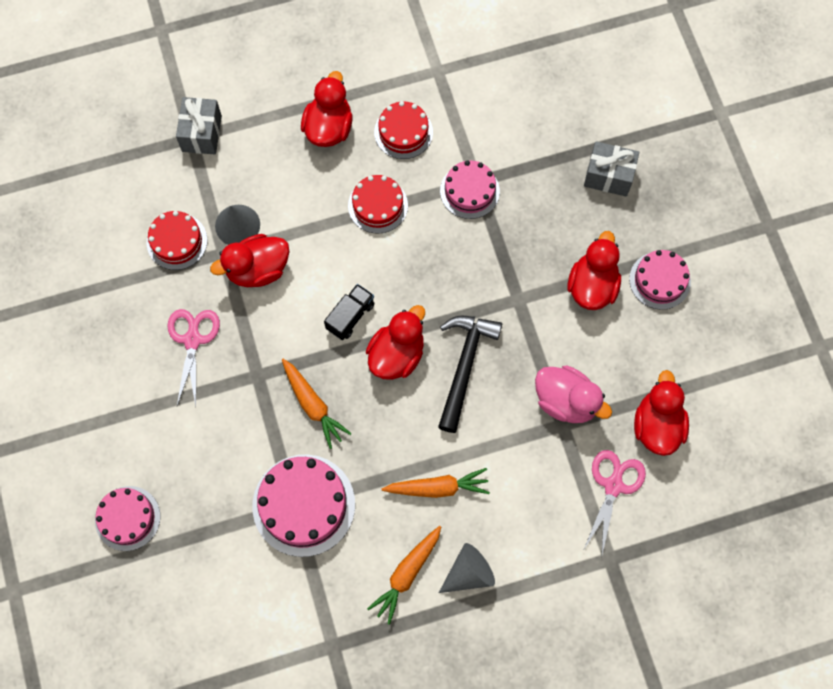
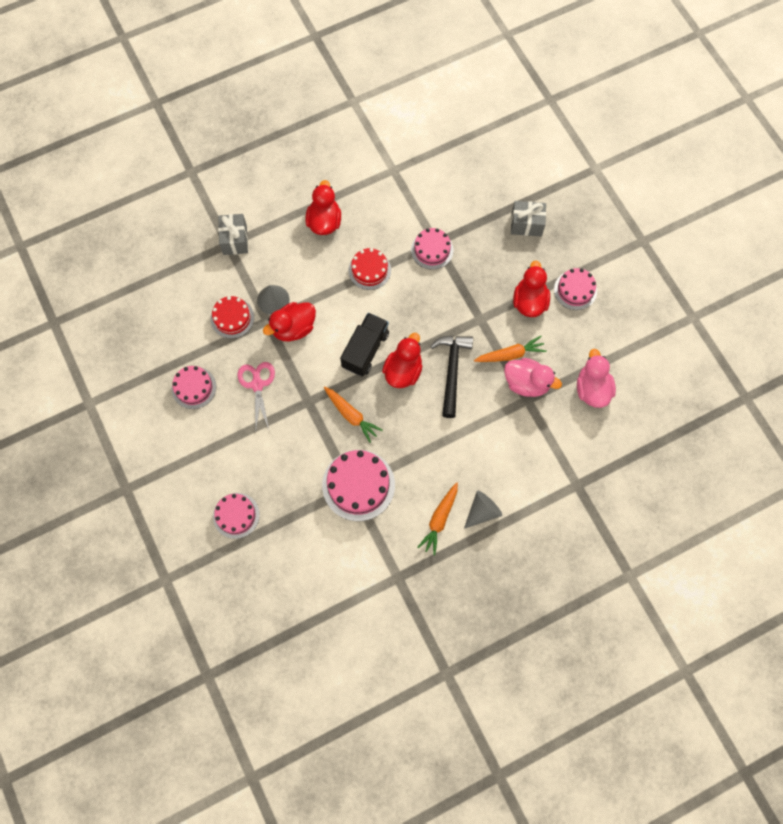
camera: 10 degrees left, 0 degrees up
(105, 329) = (194, 387): none -> pink cake
(350, 316) = (365, 350): black truck -> black truck, size x1.54
(403, 132) = (377, 216): red cake -> none
(438, 487) = (449, 457): orange carrot -> orange carrot (510, 354)
(613, 486) = (570, 435): pink scissors -> none
(657, 425) = (592, 389): red duck -> pink duck

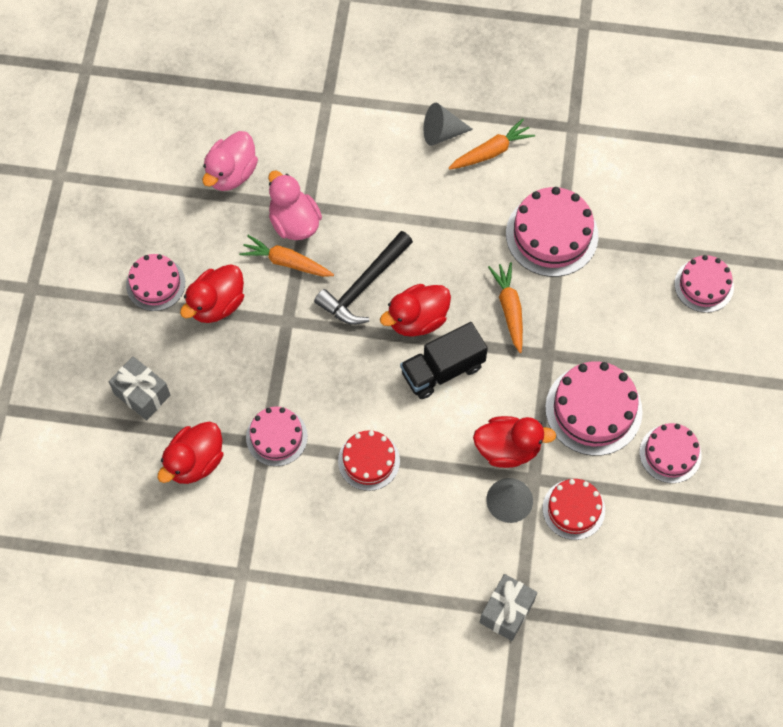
camera: 145 degrees left, 5 degrees down
(257, 385) = (593, 409): pink scissors -> pink cake
(324, 222) = (378, 561): red duck -> red duck (195, 462)

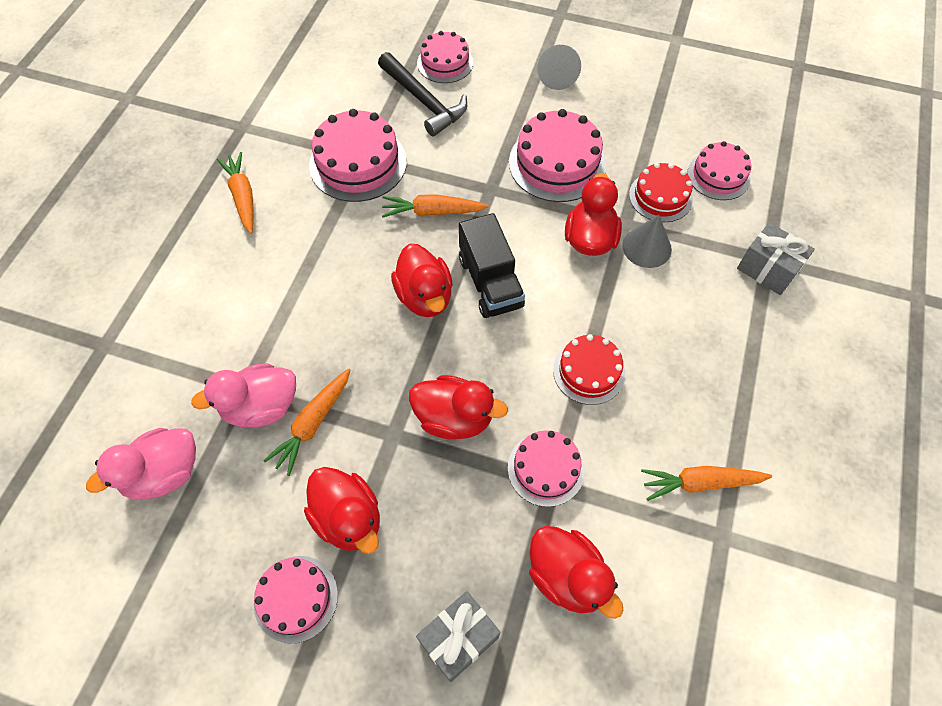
camera: 80 degrees left, 5 degrees down
(231, 173) = (164, 473): pink duck -> pink duck turned 105 degrees clockwise
(283, 555) = (700, 483): none -> orange carrot
(308, 362) = (454, 418): none -> red duck
(364, 285) = (368, 343): black hammer -> black hammer (423, 101)
(442, 133) = (201, 237): grey cone -> grey cone (556, 76)
(670, 453) = (610, 116): pink cake -> pink cake (718, 175)

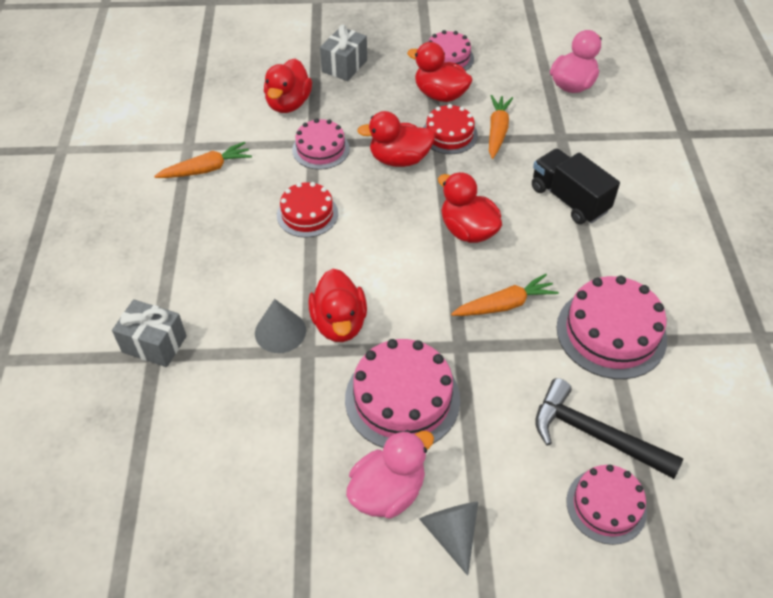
camera: 160 degrees right, 10 degrees down
(243, 197) = (690, 266): orange carrot -> none
(261, 407) = (540, 130): pink duck -> pink duck (388, 491)
(490, 282) = (417, 257): black truck -> black truck (569, 199)
(567, 577) = (288, 104): red duck -> red duck turned 105 degrees counterclockwise
(660, 197) = (276, 392): red cake -> red cake (449, 134)
(718, 175) = (213, 441): pink cake -> none

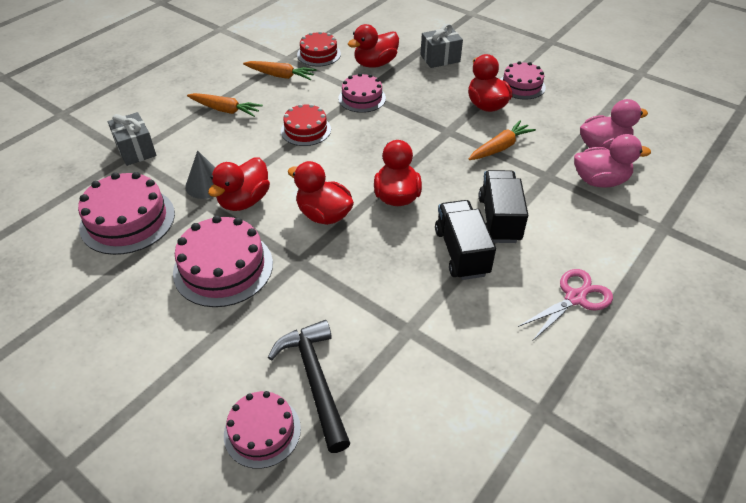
camera: 40 degrees right, 5 degrees down
(388, 491) = (146, 313): pink duck -> pink duck (599, 181)
(399, 159) = (405, 129): red duck -> red duck (324, 215)
(449, 134) = (460, 132): red cake -> red cake (319, 54)
(451, 533) = (147, 366): grey cone -> none
(504, 304) = (362, 256): orange carrot -> orange carrot (225, 110)
(574, 248) = (461, 252): none -> black truck
(611, 333) = (416, 324): pink cake -> pink cake (127, 220)
(689, 232) = (575, 298): none -> pink scissors

